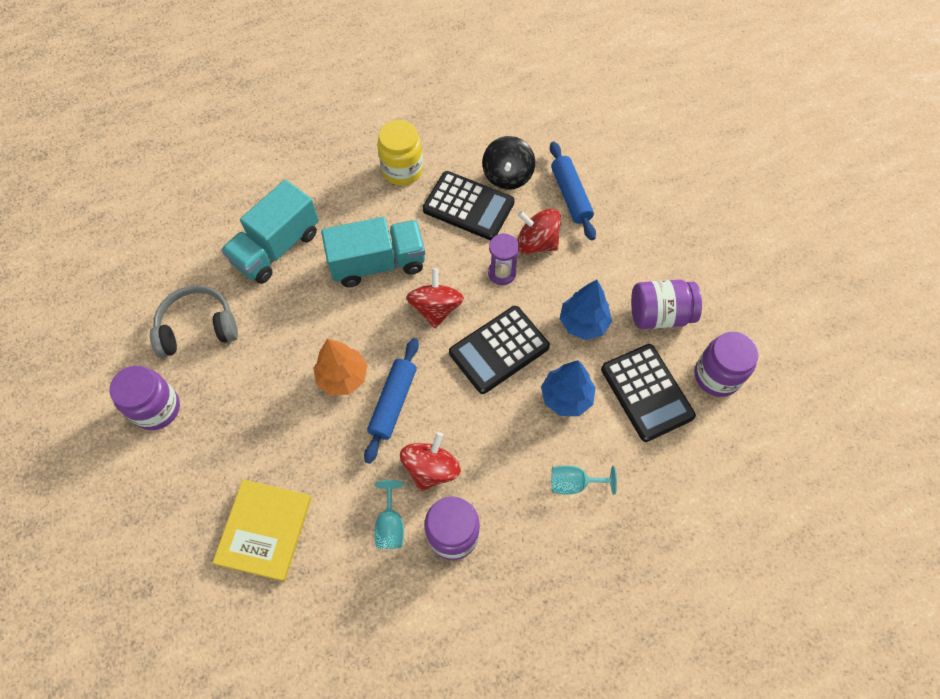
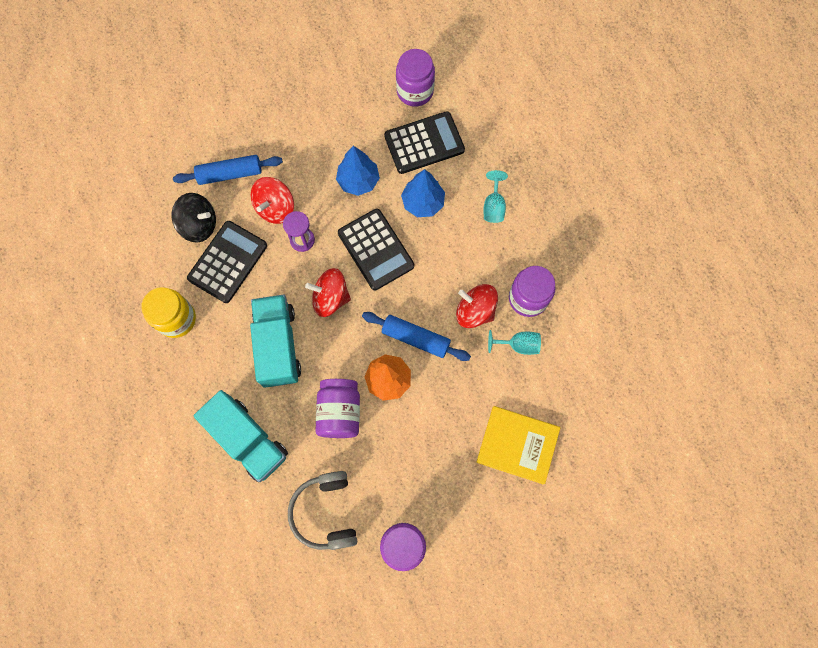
camera: 85 degrees left, 10 degrees up
(659, 315) = (357, 122): purple jar -> purple jar (340, 412)

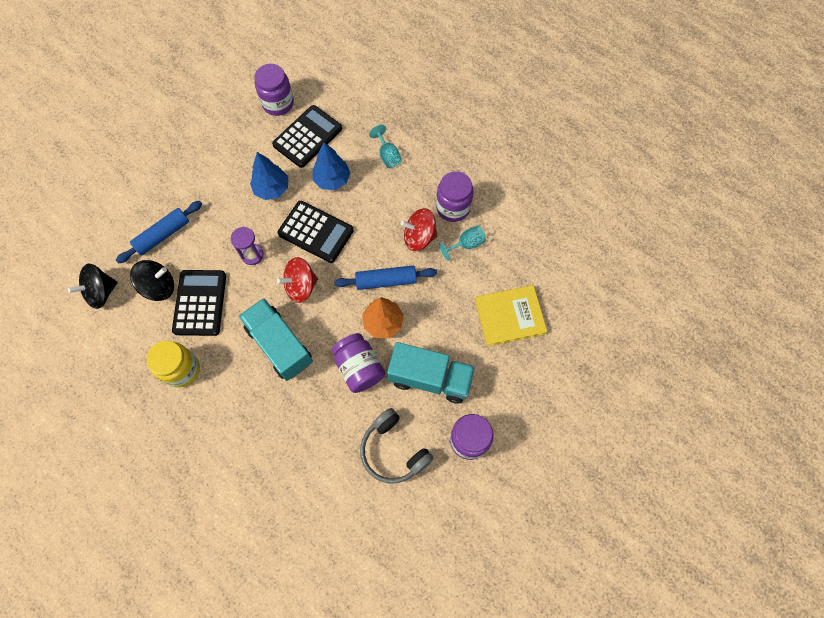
camera: 30 degrees left, 5 degrees down
(145, 201) = (101, 292): none -> black spinning top
(248, 439) = (297, 430): turquoise truck -> turquoise truck (430, 378)
(275, 208) = (216, 242): red spinning top -> none

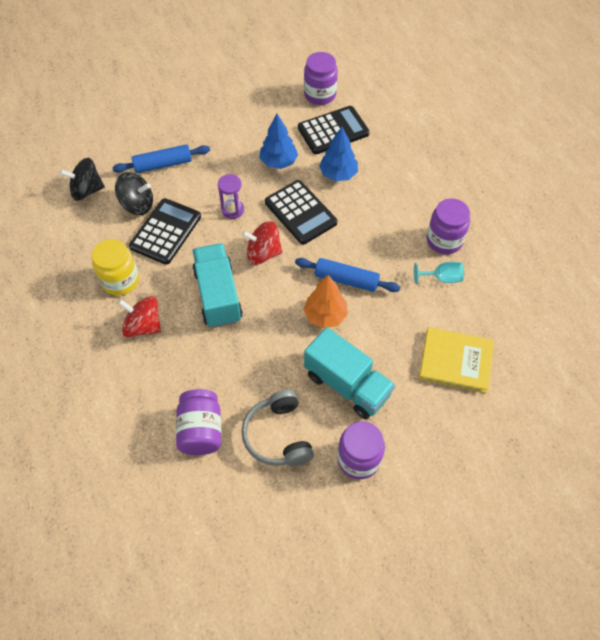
camera: 25 degrees right, 10 degrees down
(359, 368) = (282, 346): purple jar -> purple jar (201, 430)
(387, 155) = (401, 172): turquoise goblet -> none
(419, 237) = (397, 254): red spinning top -> red spinning top (143, 326)

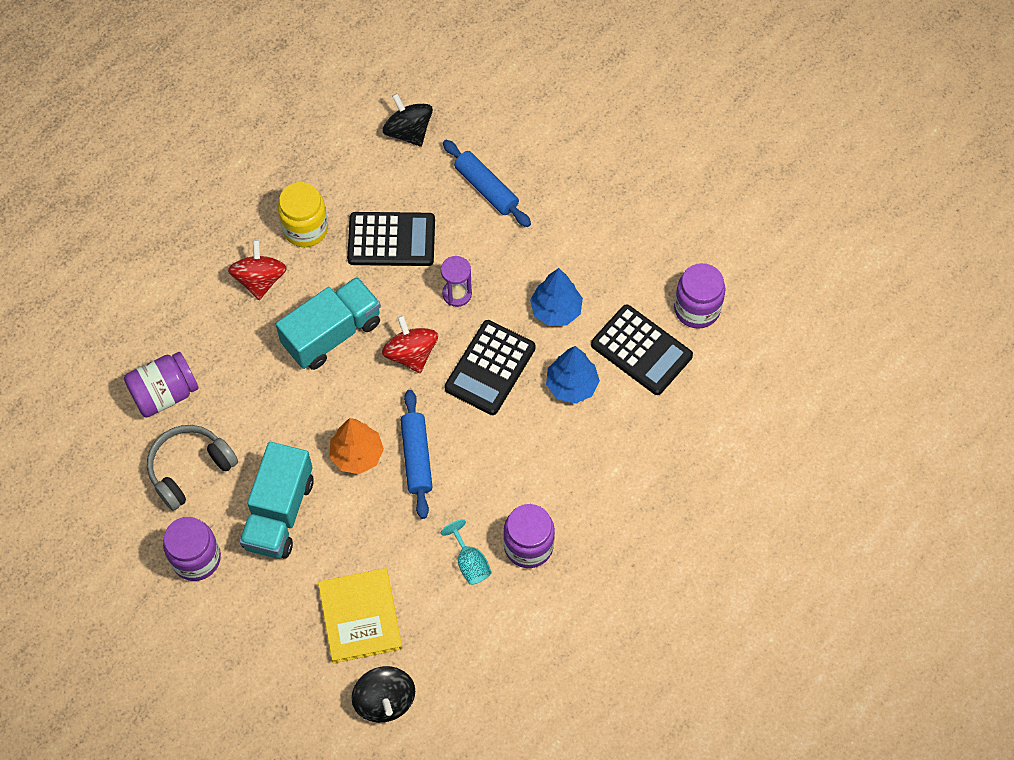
camera: 65 degrees right, 5 degrees up
(137, 205) = (414, 192): black spinning top -> black spinning top (385, 700)

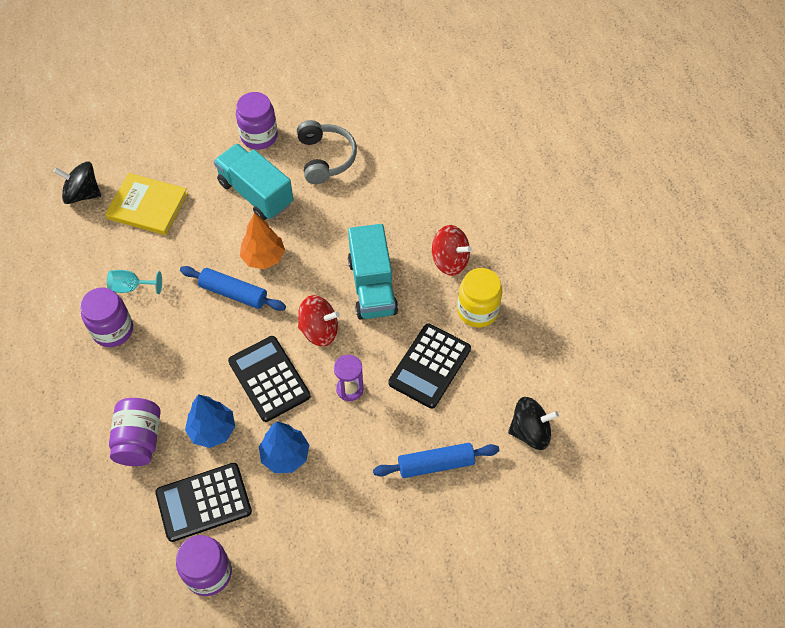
camera: 120 degrees right, 5 degrees down
(165, 394) = (393, 166): purple jar -> purple jar (139, 440)

